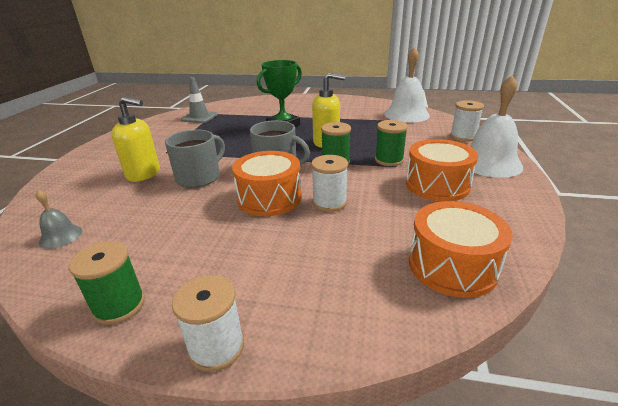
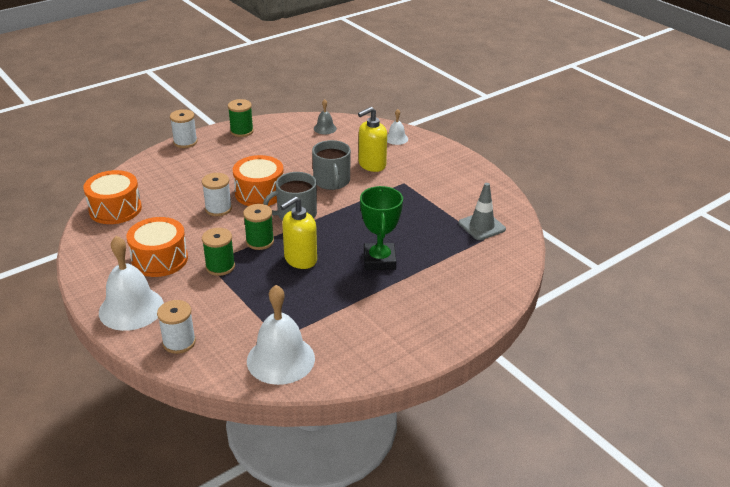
camera: 130 degrees right, 5 degrees up
(66, 185) = (396, 138): none -> white bell

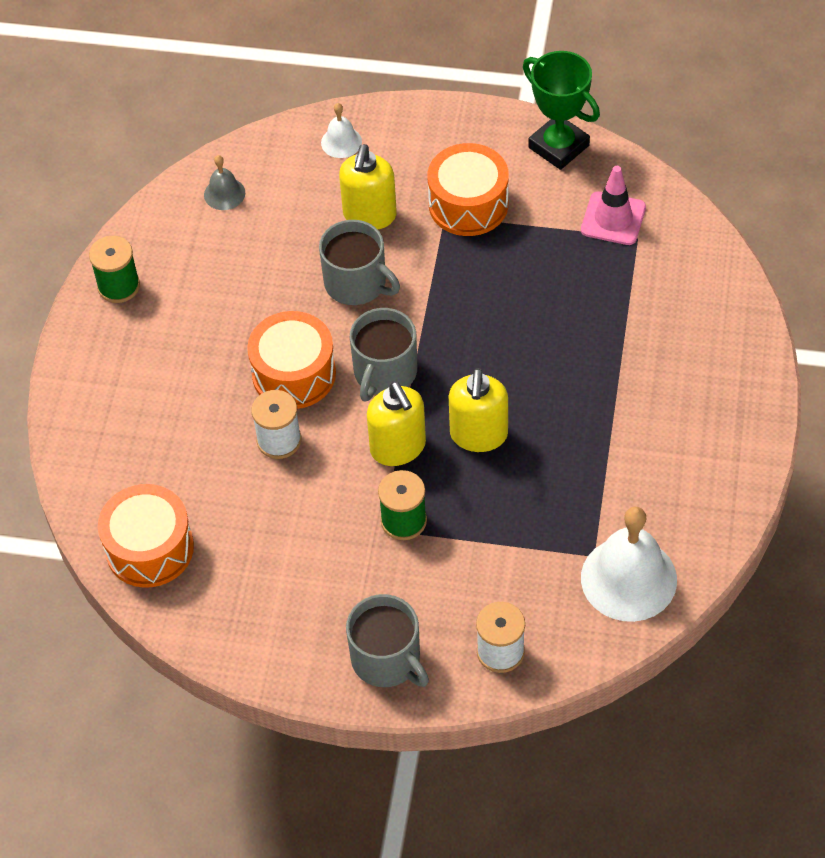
camera: 40 degrees left, 20 degrees up
(131, 308) = (387, 659): white bell -> grey mug
(160, 259) = (319, 571): orange drum -> orange drum (468, 204)
(185, 142) = (69, 366): white spool -> none
(260, 241) = (398, 447): green spool -> yellow soap dispenser
(379, 260) = (565, 363): green trophy -> green trophy (558, 146)
(481, 226) = (613, 219): grey traffic cone -> pink traffic cone

